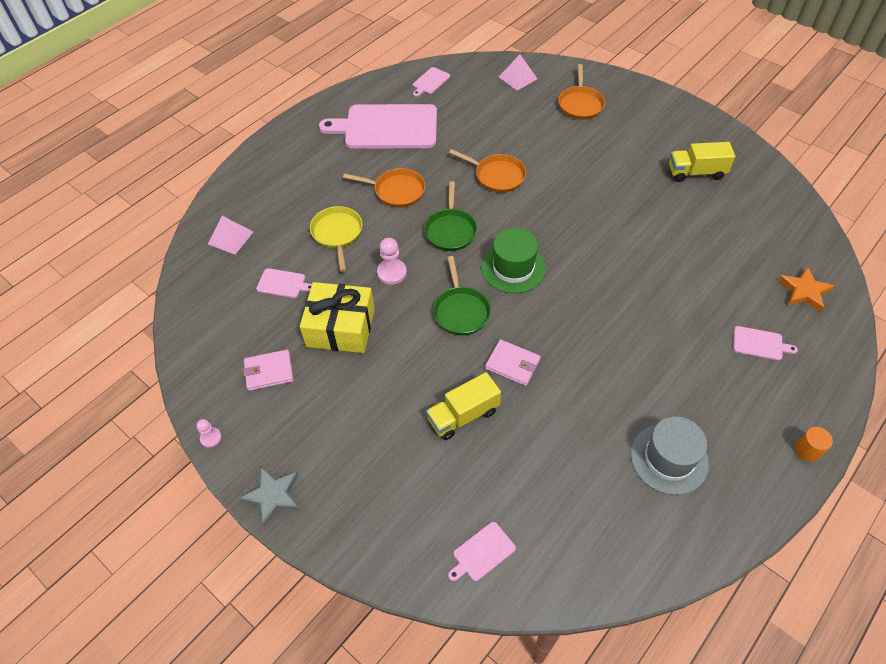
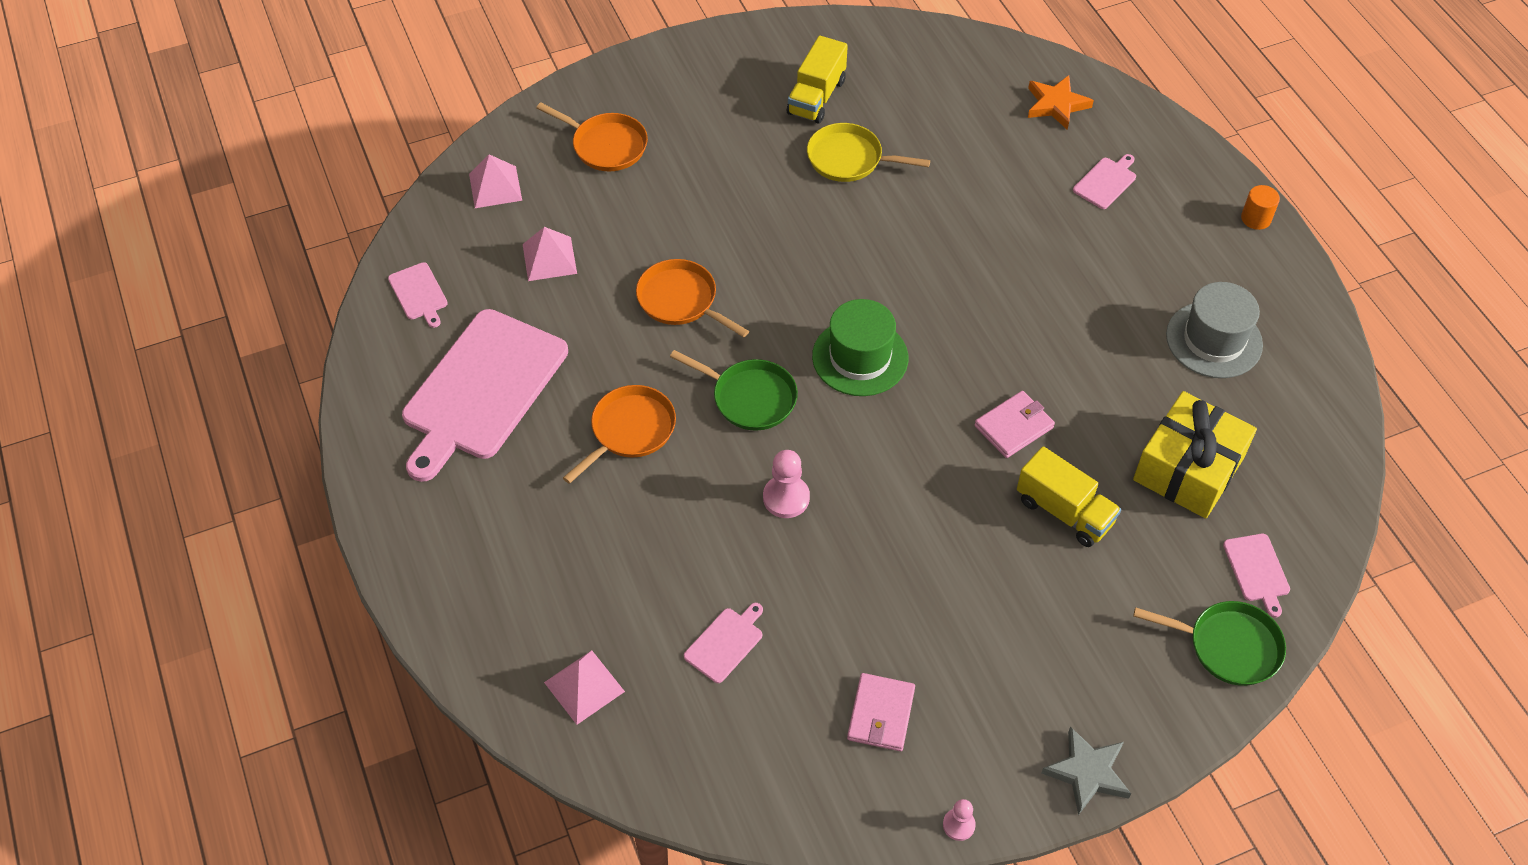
camera: 65 degrees left, 0 degrees up
(337, 234) = (669, 538): yellow pan -> yellow pan (849, 159)
(340, 328) = (851, 597): yellow gift -> yellow gift (1188, 469)
(461, 311) = (899, 445): green pan -> green pan (1228, 646)
(463, 415) = (1064, 511): yellow truck -> yellow truck turned 45 degrees counterclockwise
(487, 115) = (549, 258): none -> pink pyramid
(497, 176) = (681, 300): orange pan -> orange pan turned 105 degrees counterclockwise

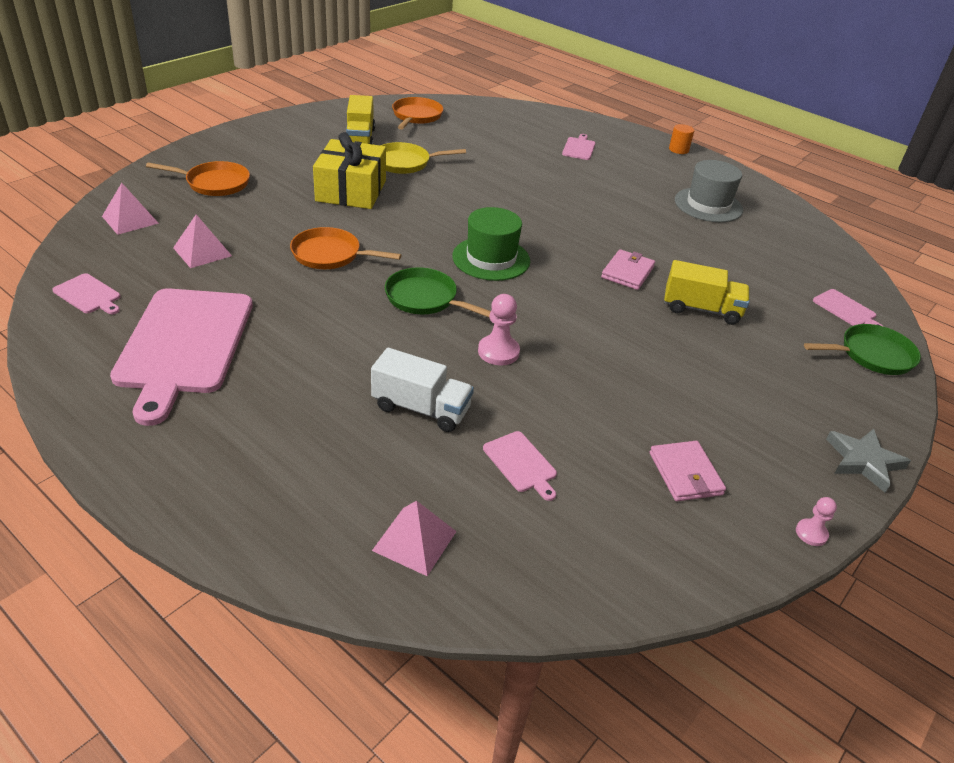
camera: 30 degrees left, 15 degrees down
(630, 431) = (338, 341): orange pan -> orange pan (416, 116)
(666, 545) = (421, 408): none -> white truck
(725, 643) = (521, 464): pink cutting board -> pink cutting board turned 135 degrees clockwise
(750, 398) = (425, 298): green pan -> green pan turned 150 degrees counterclockwise
(1056, 105) = (519, 121): orange star -> none
(1188, 469) = (755, 268): yellow gift -> yellow gift (351, 190)

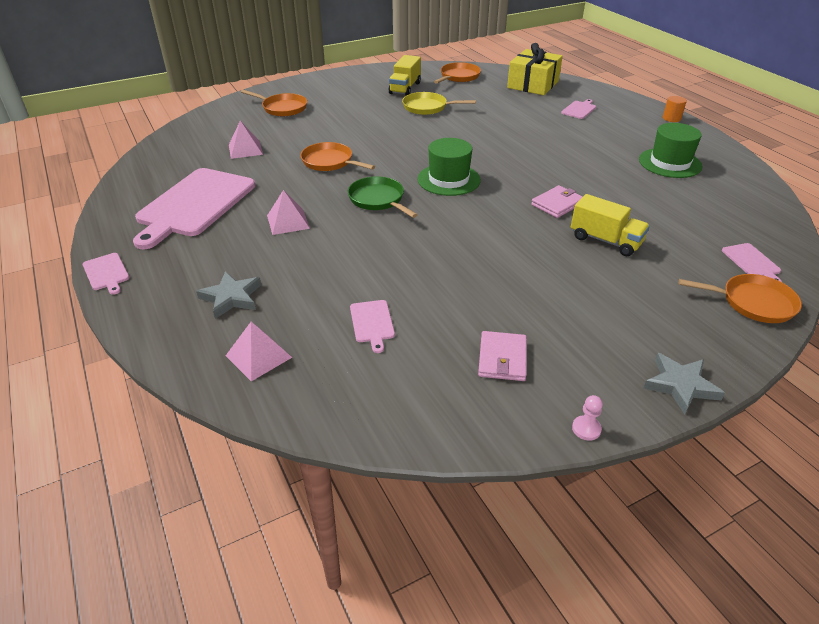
camera: 25 degrees right, 0 degrees up
(88, 295) = (158, 166): pink cutting board -> pink cutting board (106, 273)
(130, 219) = (213, 124): pink pyramid -> pink pyramid (288, 221)
(326, 469) = (231, 297): none -> grey star
(351, 190) = (374, 122): yellow gift -> yellow gift (533, 84)
(421, 408) = (324, 272): white truck -> none
(498, 352) = (409, 244): pink pawn -> none
(708, 205) = (670, 163): grey hat -> green hat
(872, 355) = (753, 303): green pan -> orange pan

